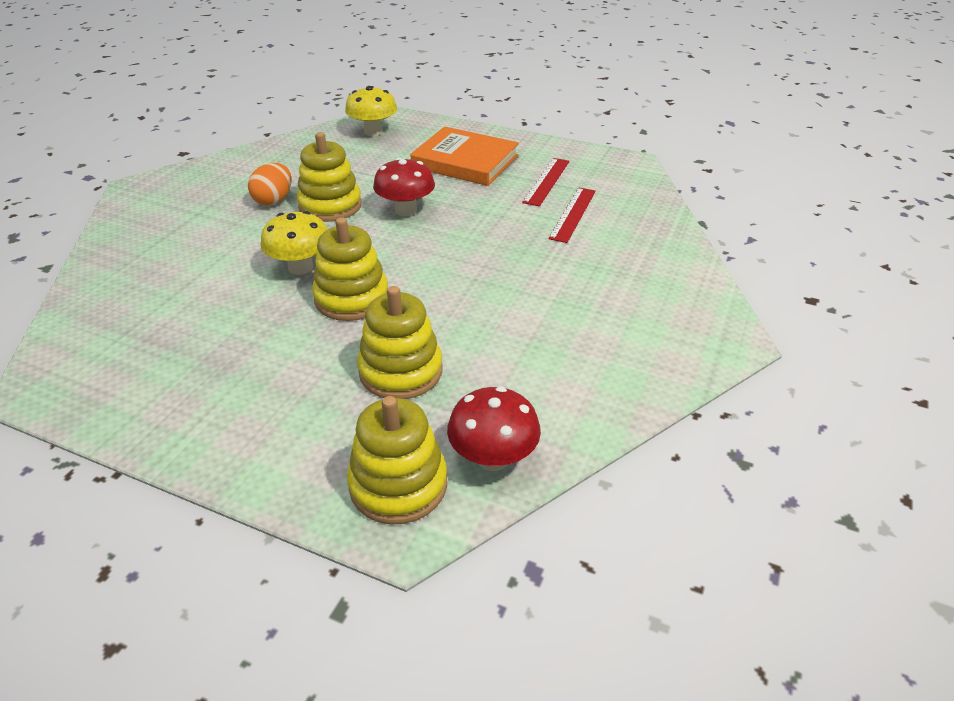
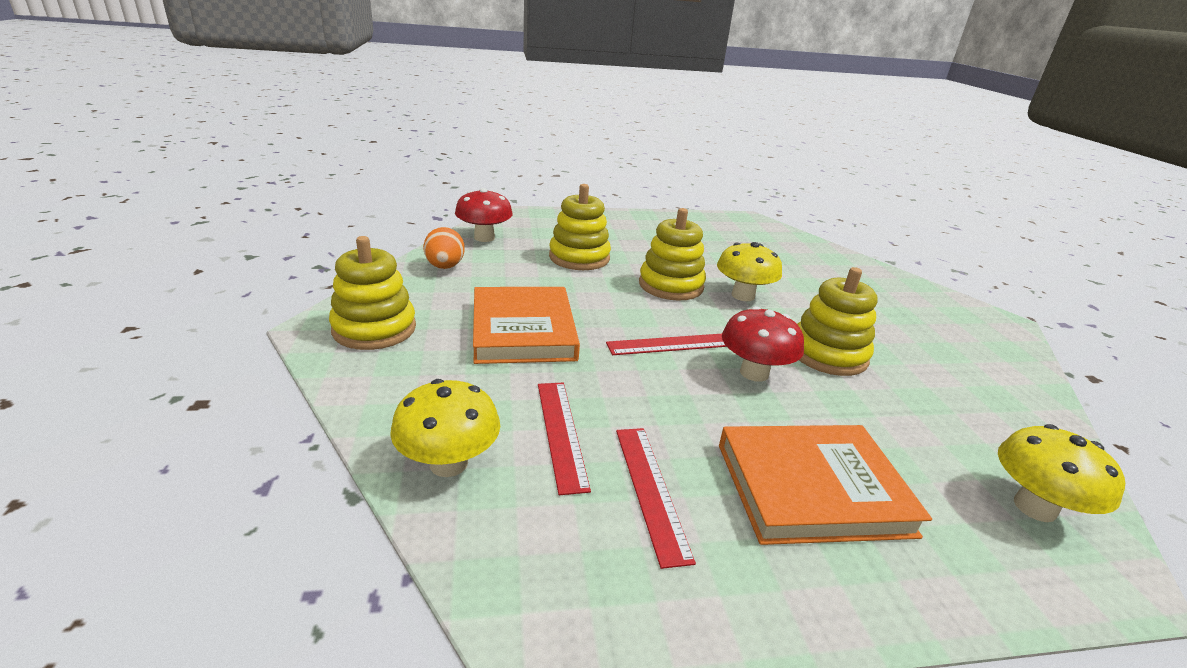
camera: 145 degrees right, 10 degrees down
(274, 200) = (883, 344): orange egg -> orange egg (445, 267)
(398, 485) = (526, 223): yellow stacking toy -> yellow stacking toy (374, 329)
(436, 243) = (671, 344): none -> red ruler
(546, 288) = (523, 330): none -> orange book
(647, 218) = (448, 463): none -> yellow mushroom

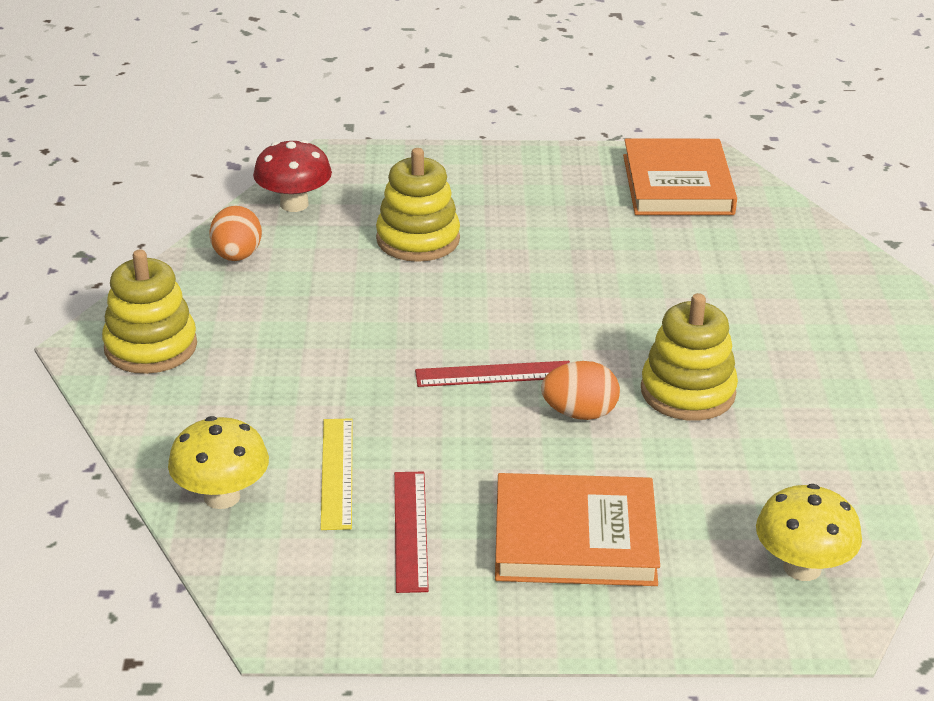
camera: 10 degrees right, 5 degrees up
(523, 330) = (321, 352): orange book -> orange book (678, 184)
(561, 433) = (337, 473): red ruler -> yellow ruler
(671, 285) = (529, 287): yellow stacking toy -> none
(743, 295) = (622, 304): yellow mushroom -> none
(754, 373) = (579, 413): red mushroom -> orange egg

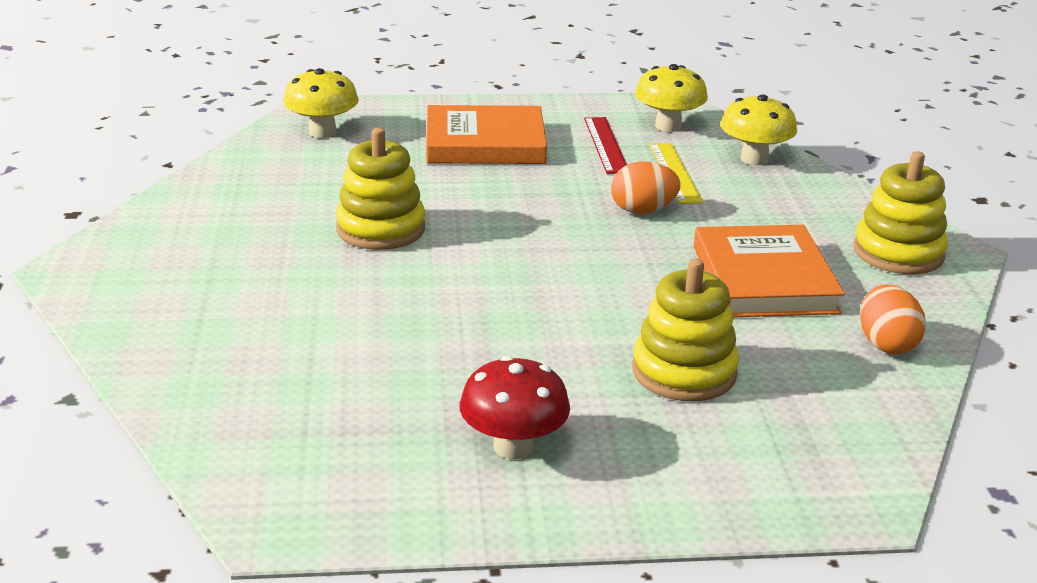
camera: 175 degrees right, 5 degrees down
(294, 204) = (866, 417): red mushroom -> red mushroom (513, 446)
(309, 571) = (668, 126): none -> yellow mushroom
(494, 374) = (563, 238): red ruler -> none
(579, 413) = (481, 212): orange egg -> orange egg (642, 210)
(678, 184) = (336, 471): orange book -> orange book (763, 279)

